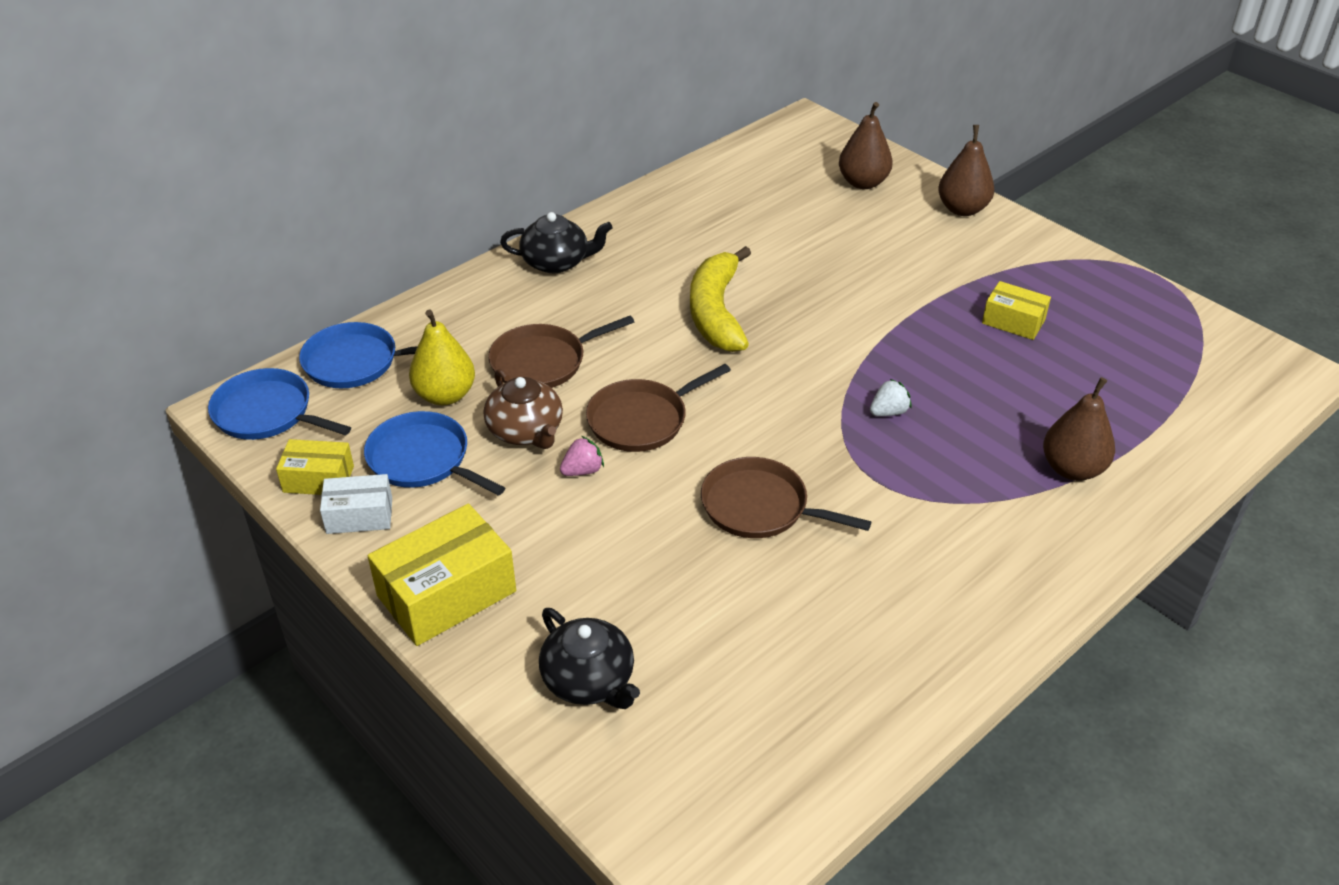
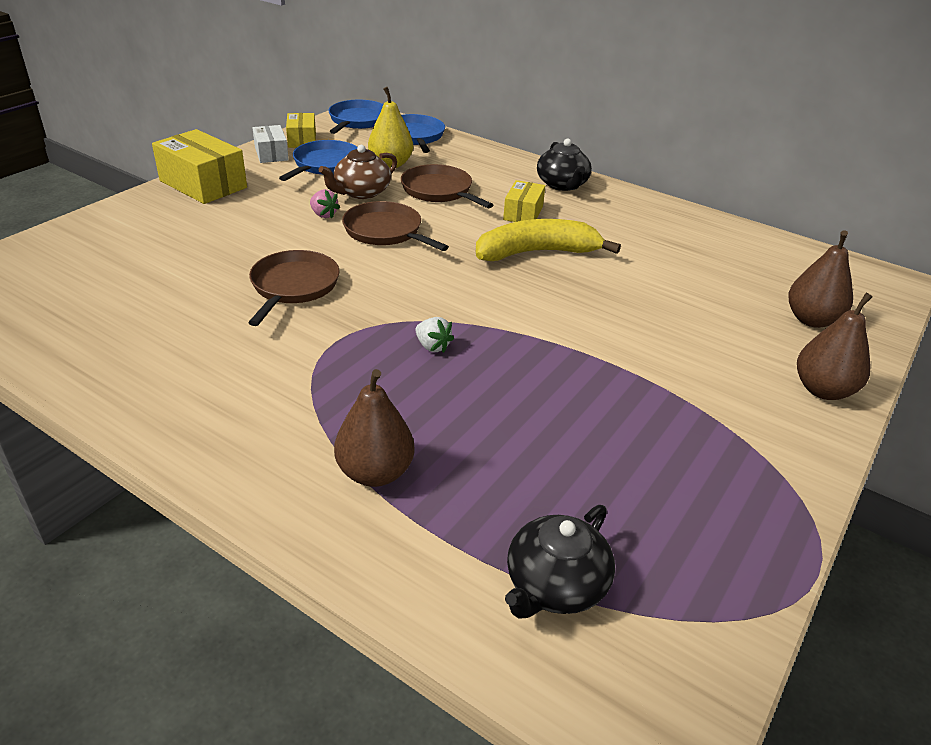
camera: 75 degrees right, 5 degrees down
(589, 680) = (120, 234): black teapot -> black teapot (555, 585)
(1013, 321) = (623, 430): yellow box -> yellow box (523, 213)

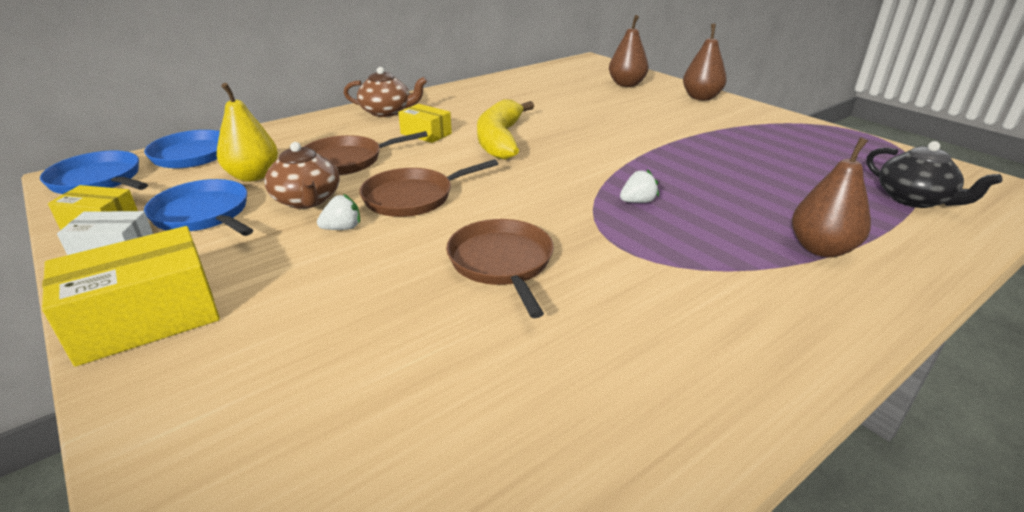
camera: 70 degrees left, 5 degrees down
(293, 286) = (502, 263): brown pan -> brown pan turned 45 degrees clockwise
(324, 215) = (342, 228): pink strawberry -> white strawberry
(562, 185) = (387, 112): black teapot -> brown teapot

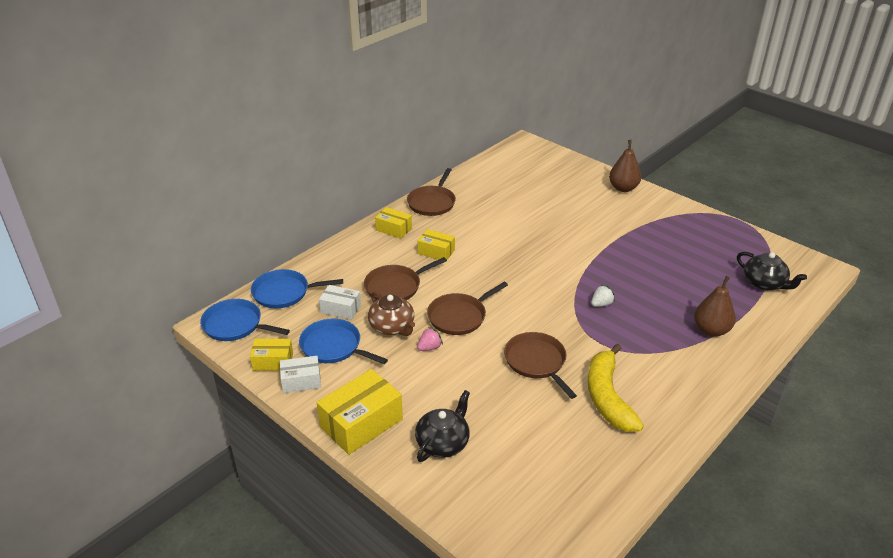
camera: 10 degrees left, 5 degrees up
(253, 176) = (340, 309): yellow pear -> white box
(259, 368) = (443, 442): none -> black teapot
(342, 228) = (429, 347): white strawberry -> pink strawberry
(387, 112) = (394, 229): brown teapot -> yellow box
(450, 95) = (432, 203): none -> brown pan
(500, 140) = (492, 253): yellow banana -> yellow banana (607, 397)
(626, 84) = (564, 176): brown pear -> none

